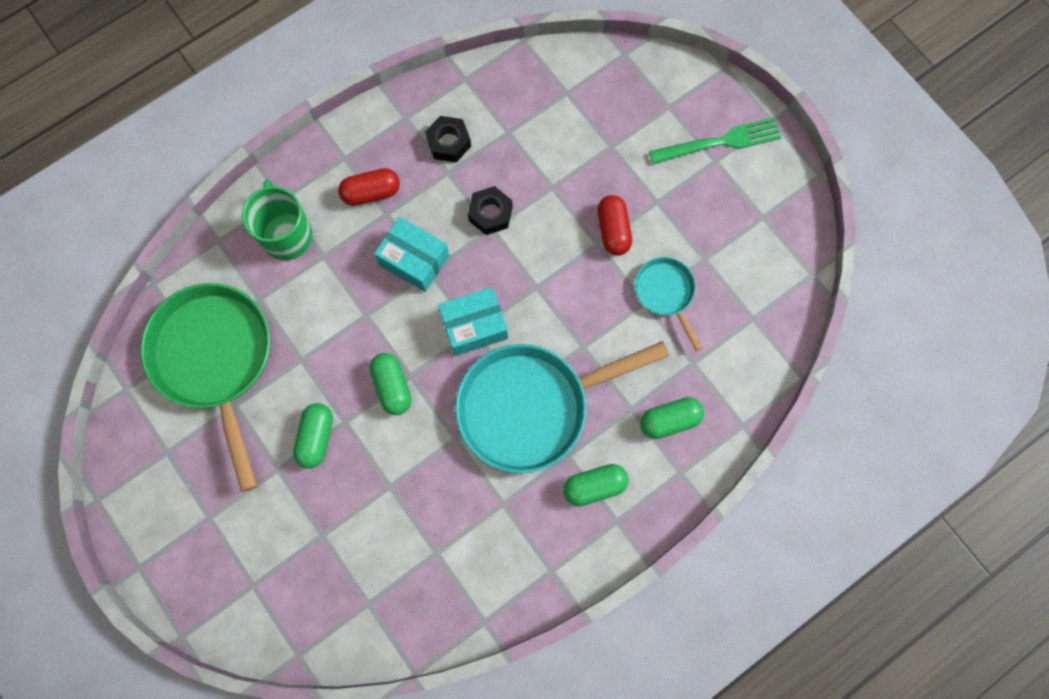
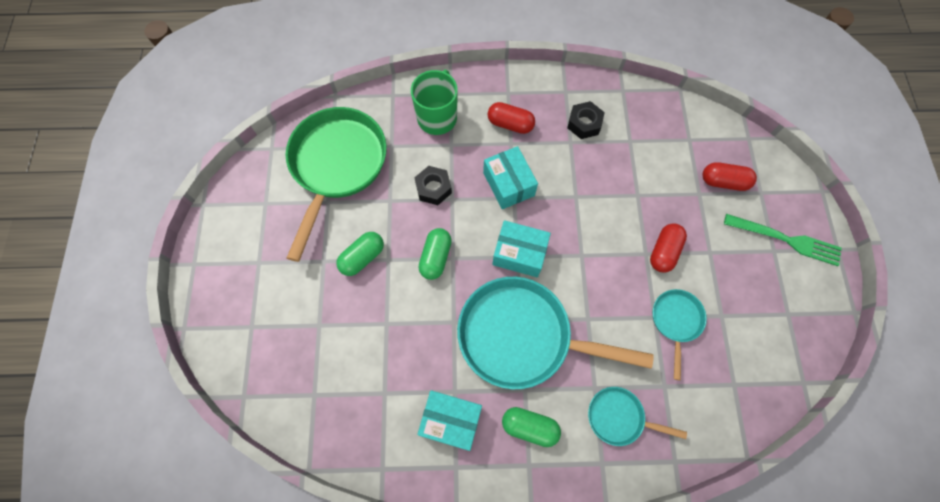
camera: 35 degrees right, 5 degrees down
(490, 213) = (582, 186): black nut -> black nut (433, 188)
(517, 532) = (451, 420): none -> turquoise box
(627, 118) = (723, 182): none -> red capsule
(669, 420) = (619, 417): green capsule -> turquoise pan

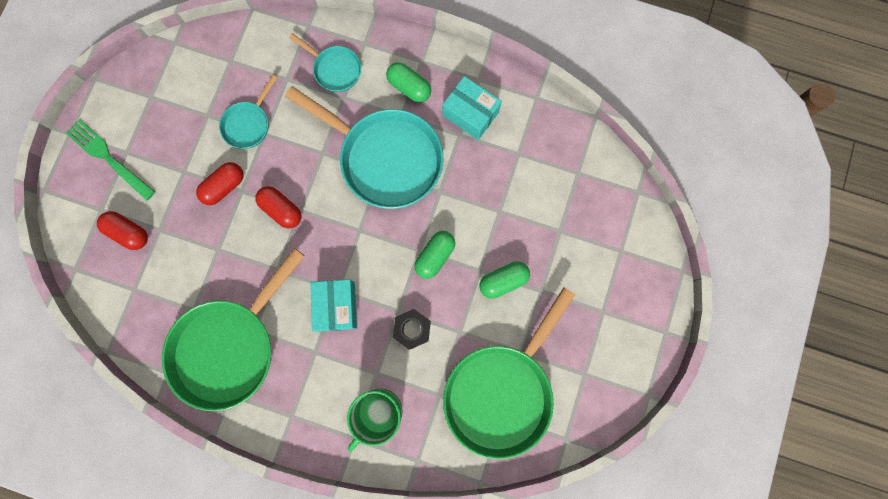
camera: 160 degrees left, 10 degrees up
(510, 124) = (306, 375): red capsule -> red capsule (281, 210)
(519, 253) = (356, 232): turquoise box -> none
(584, 123) = (229, 347): black nut -> green pan

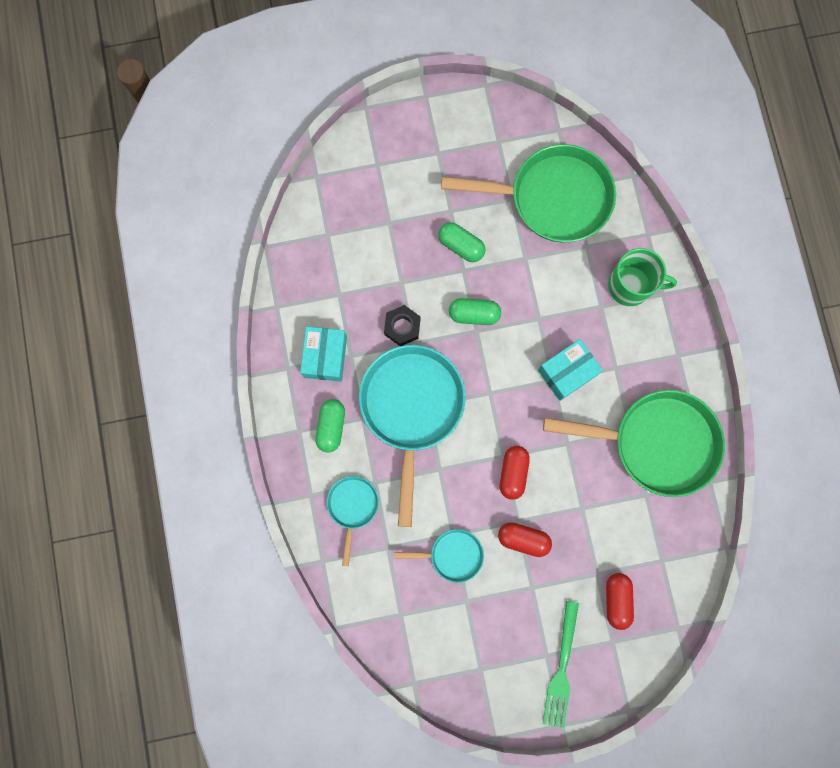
camera: 120 degrees left, 0 degrees up
(412, 329) = (547, 298): black nut -> black nut (402, 327)

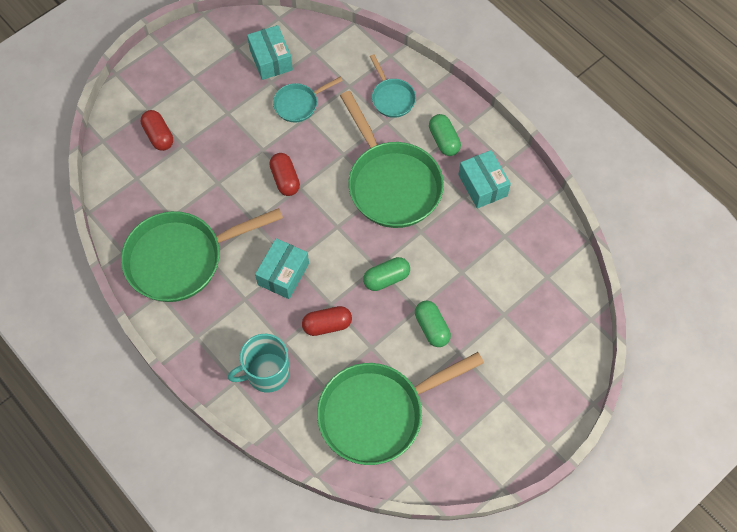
camera: 150 degrees right, 15 degrees down
(402, 327) = (438, 238): black nut -> none
(411, 408) = (391, 184): turquoise pan -> green pan
(452, 630) = (271, 59): none -> turquoise box
(461, 246) = (431, 328): green capsule -> green capsule turned 60 degrees clockwise
(523, 539) = (251, 140): red capsule -> red capsule (327, 325)
(561, 669) = (177, 75): green fork -> none
(630, 286) = (267, 373): green mug -> turquoise mug

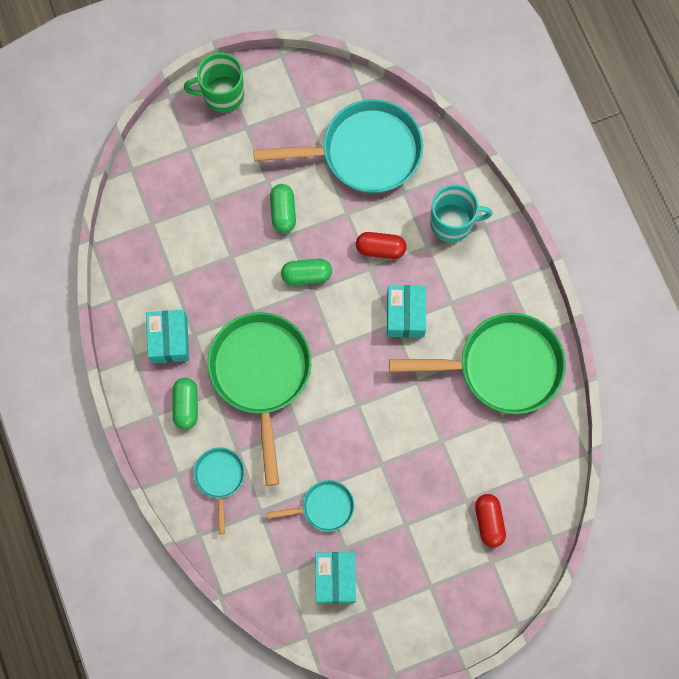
camera: 160 degrees left, 10 degrees up
(283, 274) = (405, 315): turquoise box -> turquoise box turned 45 degrees counterclockwise
(285, 179) = (369, 419): red capsule -> none
(377, 413) = (364, 152): green pan -> turquoise pan
(542, 423) = (222, 94): none -> green mug

